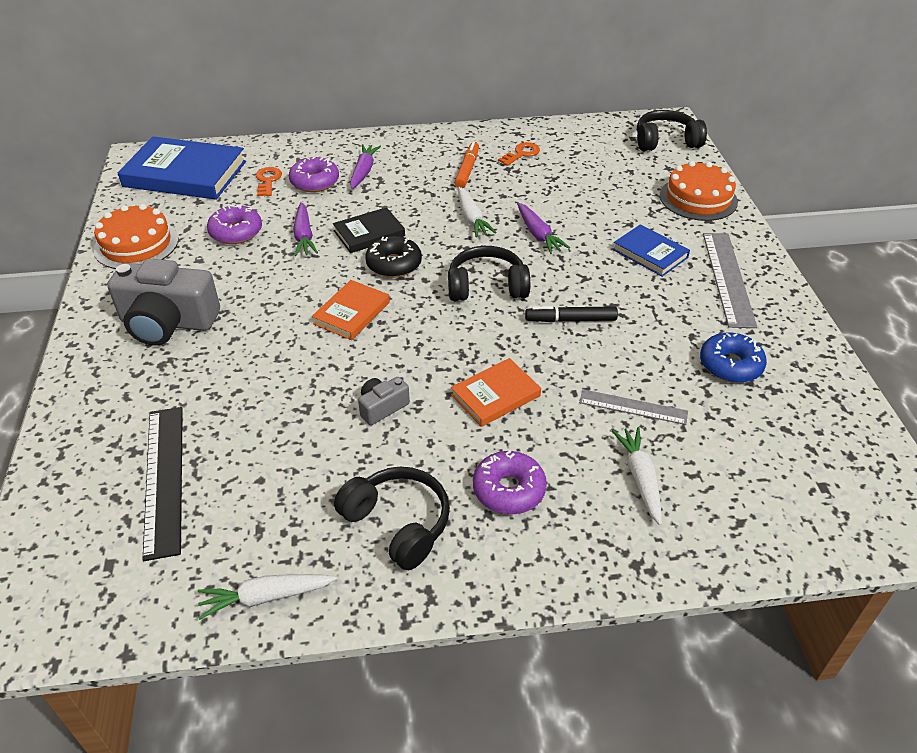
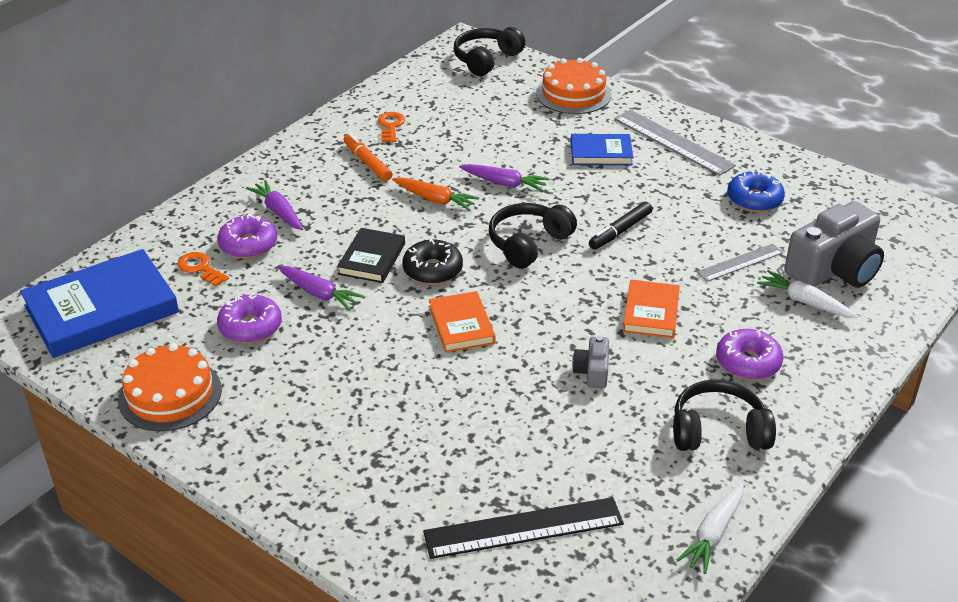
camera: 45 degrees left, 5 degrees down
(164, 478) = (523, 528): black ruler -> black ruler turned 45 degrees counterclockwise
(168, 322) = (322, 431): grey camera -> grey camera (834, 269)
(472, 218) = (435, 199): white carrot -> orange carrot

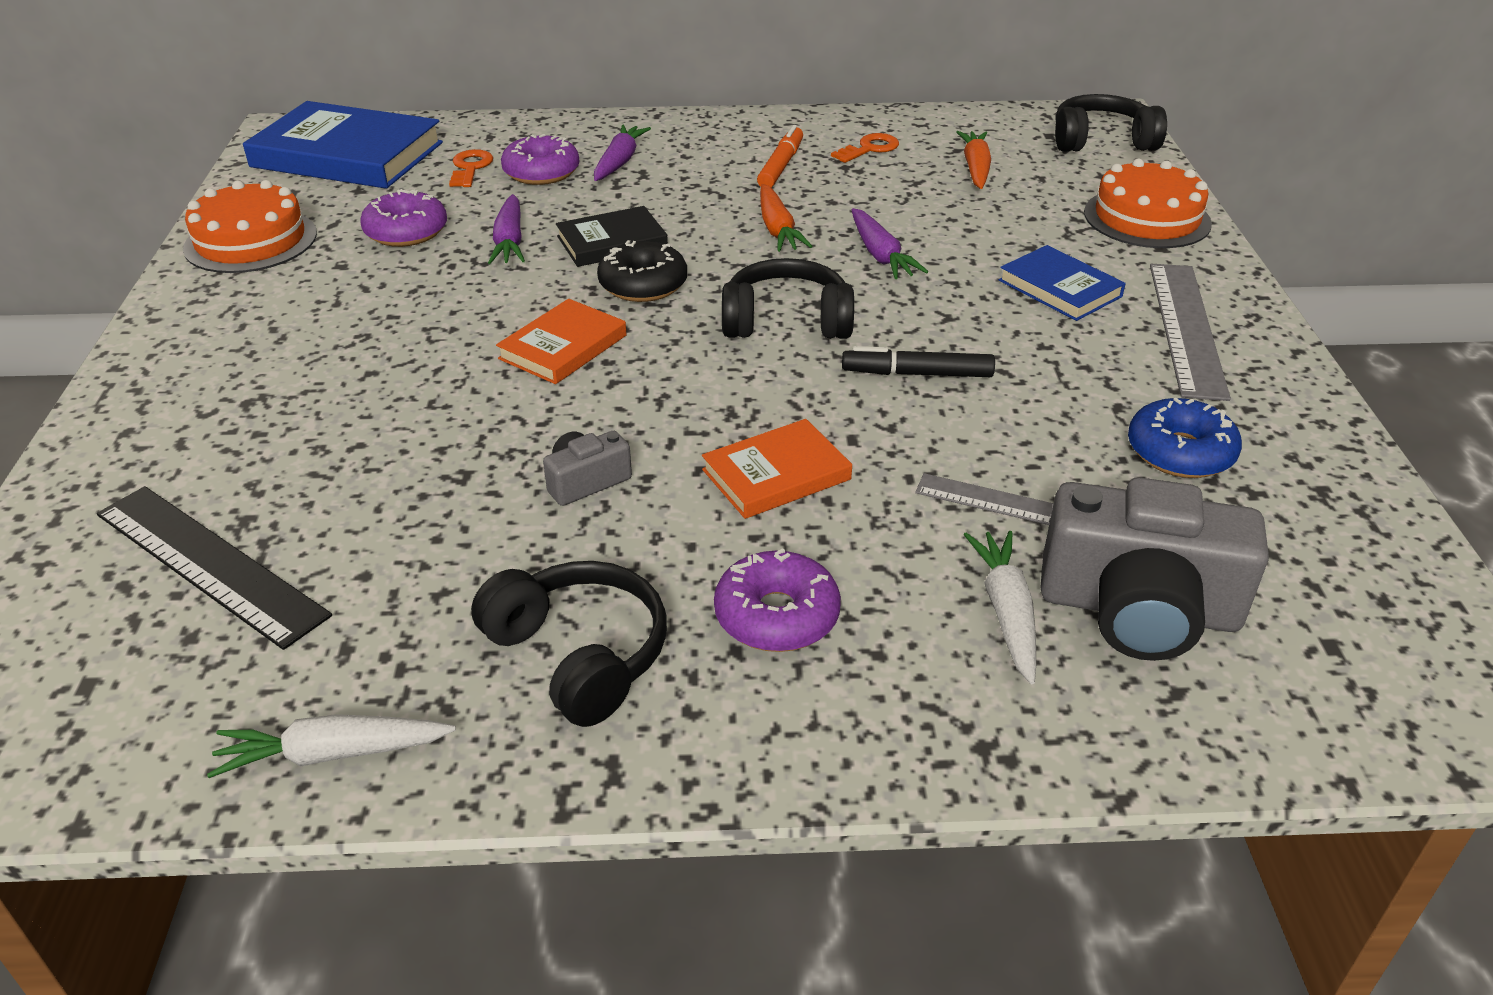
camera: 50 degrees right, 0 degrees up
(459, 108) = (975, 168): none -> orange carrot

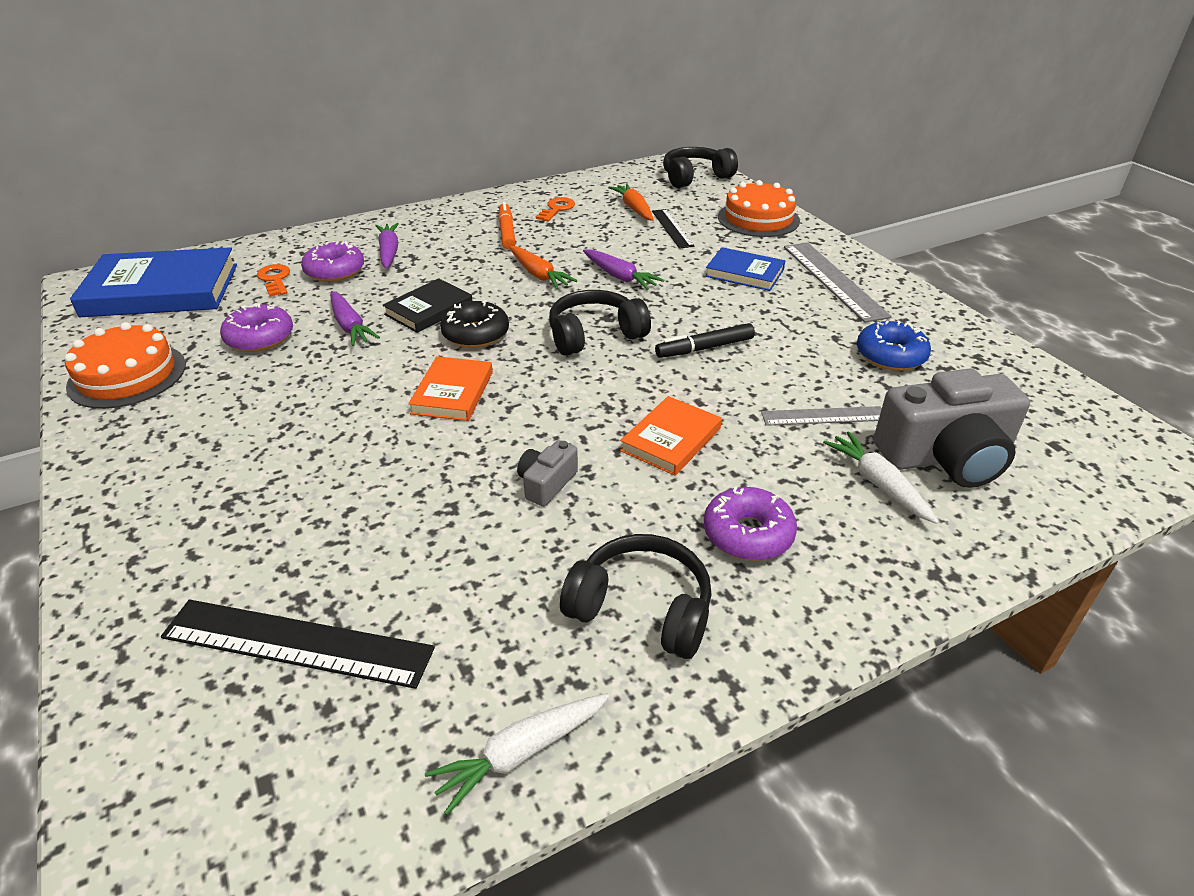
camera: 25 degrees left, 0 degrees up
(1007, 206) = (672, 228): none -> black ruler

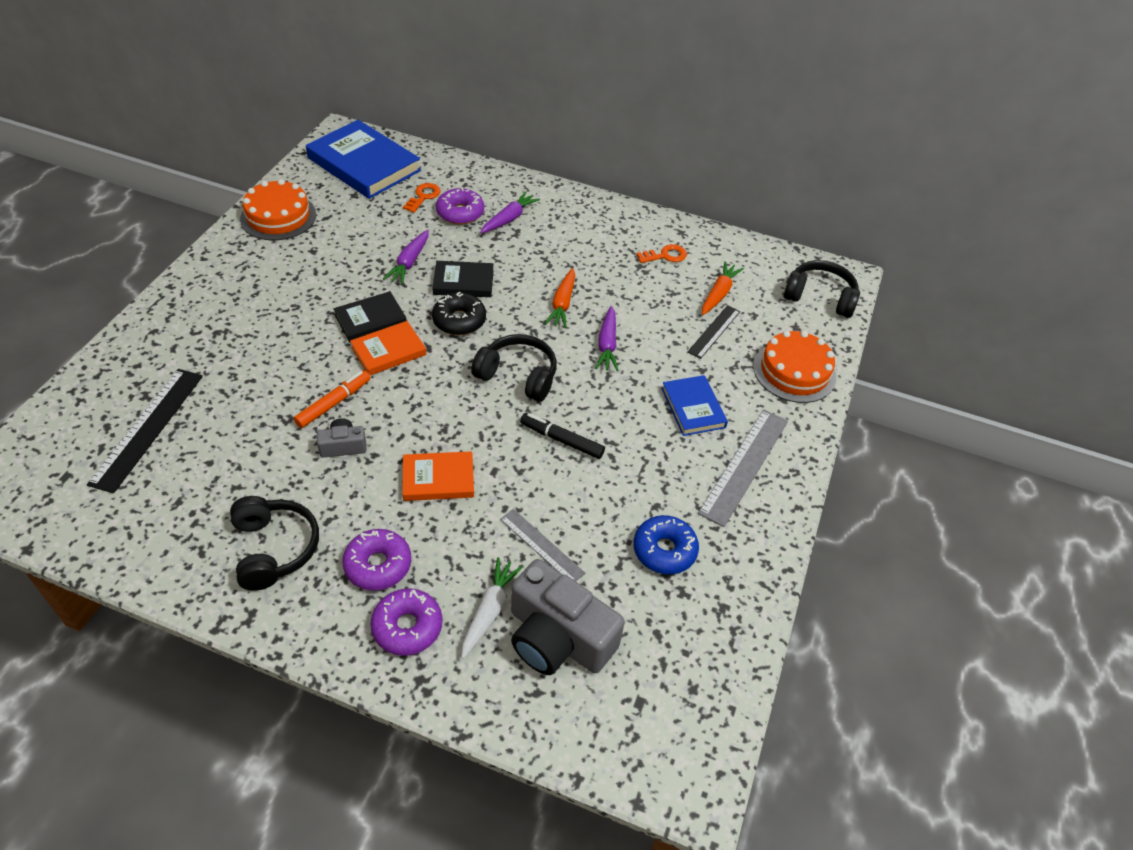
camera: 45 degrees right, 10 degrees up
(260, 338) = (360, 236): purple donut -> purple donut (407, 627)
(297, 643) = (148, 428): black ruler -> black ruler turned 45 degrees clockwise
(391, 384) = (370, 320): none -> black book
(506, 232) = (601, 252): orange marker -> orange marker (334, 403)
(520, 753) = (141, 556): white carrot -> none

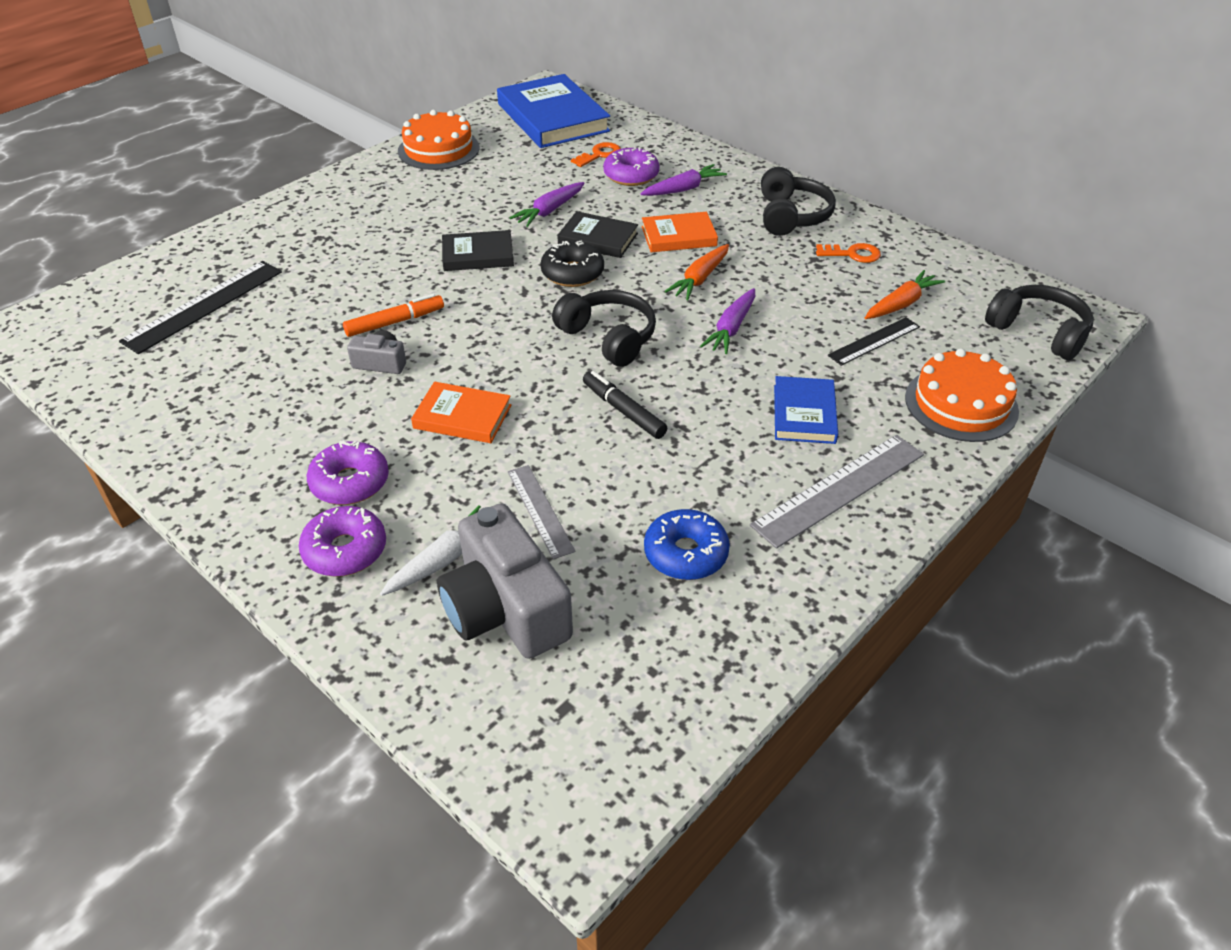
camera: 25 degrees right, 5 degrees down
(274, 549) = (255, 440): black headphones -> black headphones (791, 216)
(388, 351) = (480, 287): orange book -> orange book (679, 236)

